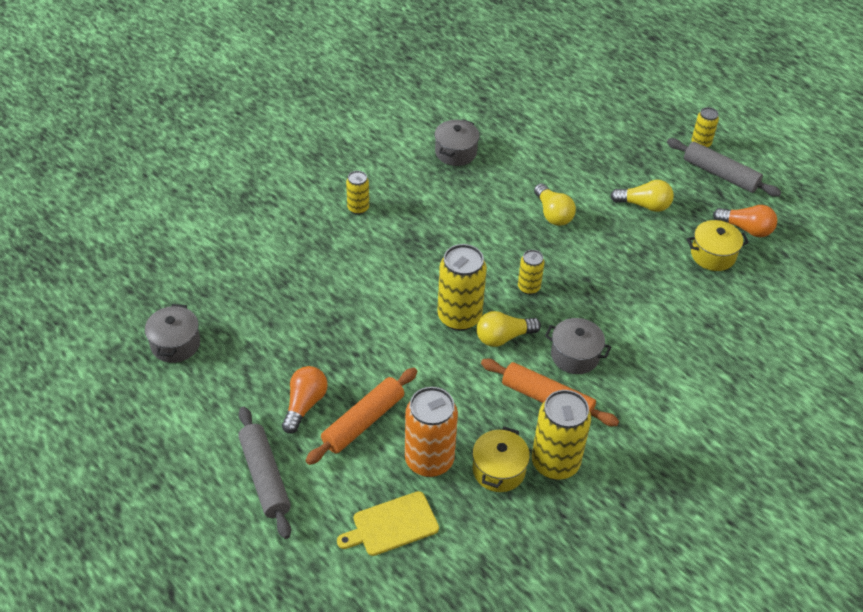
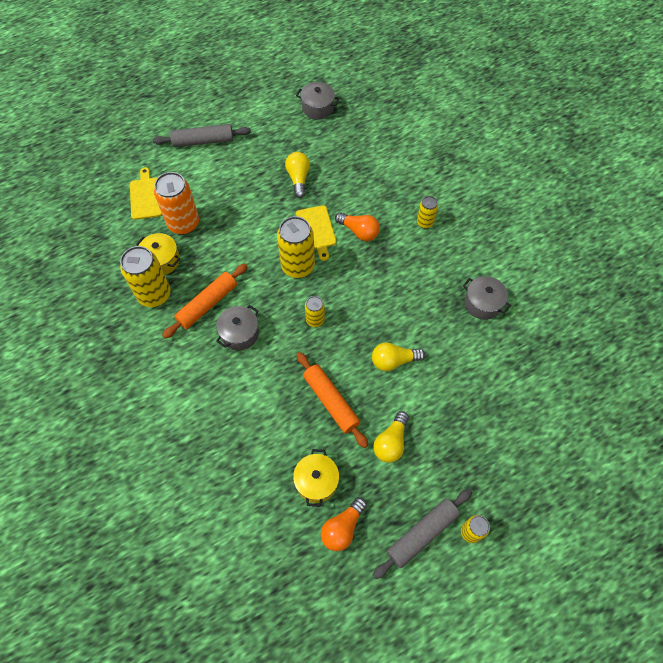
camera: 105 degrees right, 15 degrees up
(304, 404) = (249, 166): orange light bulb -> orange light bulb (359, 231)
(363, 421) = (225, 194): orange rolling pin -> orange rolling pin (331, 401)
(398, 308) = (316, 230): none -> yellow cutting board
(503, 337) = (271, 290): yellow light bulb -> yellow light bulb (298, 178)

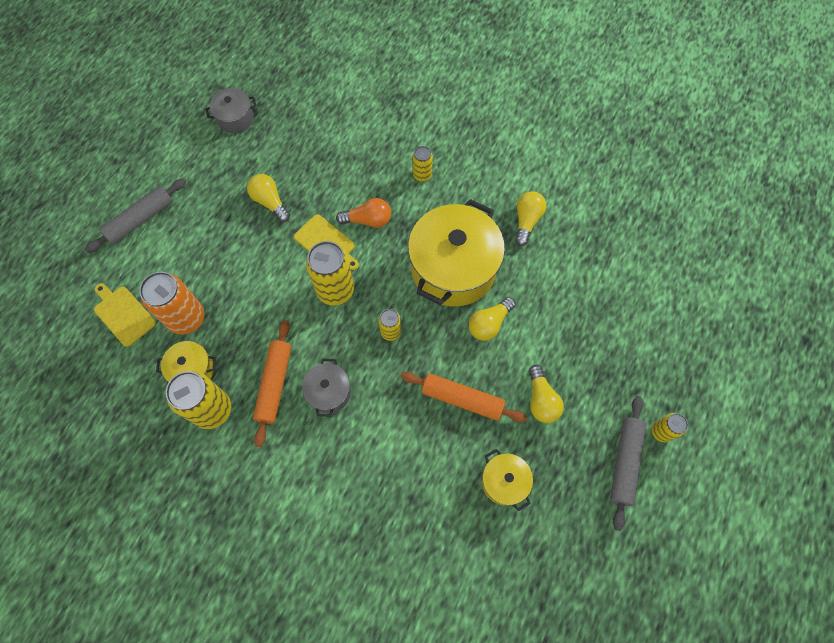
camera: 35 degrees left, 5 degrees up
(342, 528) = (557, 506): orange light bulb -> none
(396, 304) = (453, 268): none -> yellow pot
(482, 304) = (526, 221): grey pot -> yellow light bulb

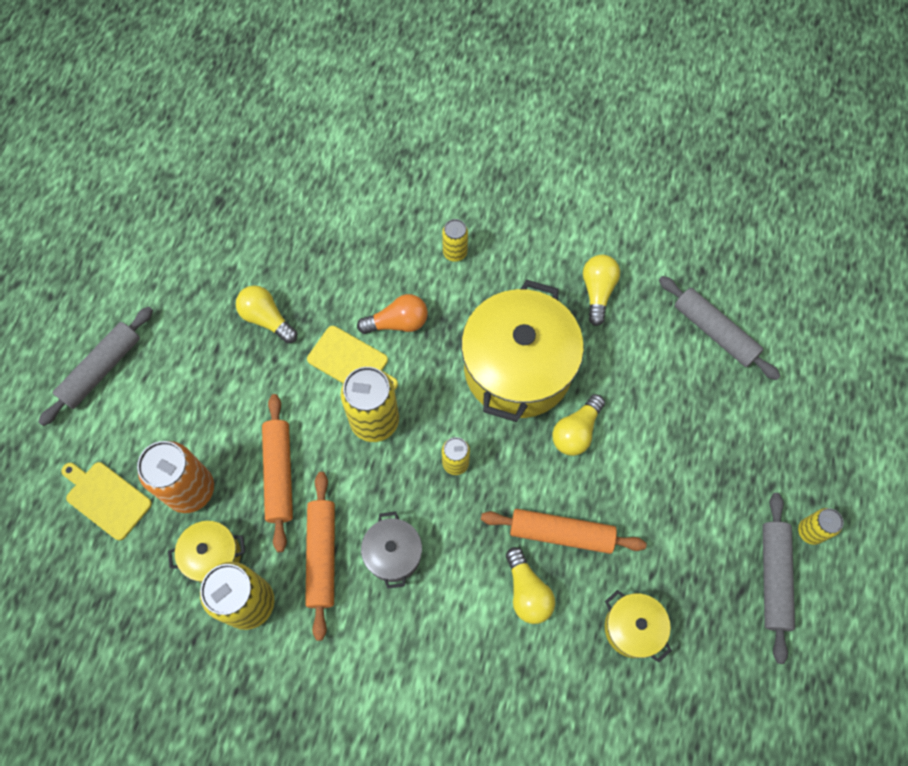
camera: 10 degrees left, 0 degrees up
(235, 118) = (198, 214): grey pot -> none
(255, 318) = (279, 474): none -> orange rolling pin
(541, 400) = (658, 517): yellow light bulb -> yellow light bulb (527, 592)
(613, 265) = (714, 332): none -> grey rolling pin

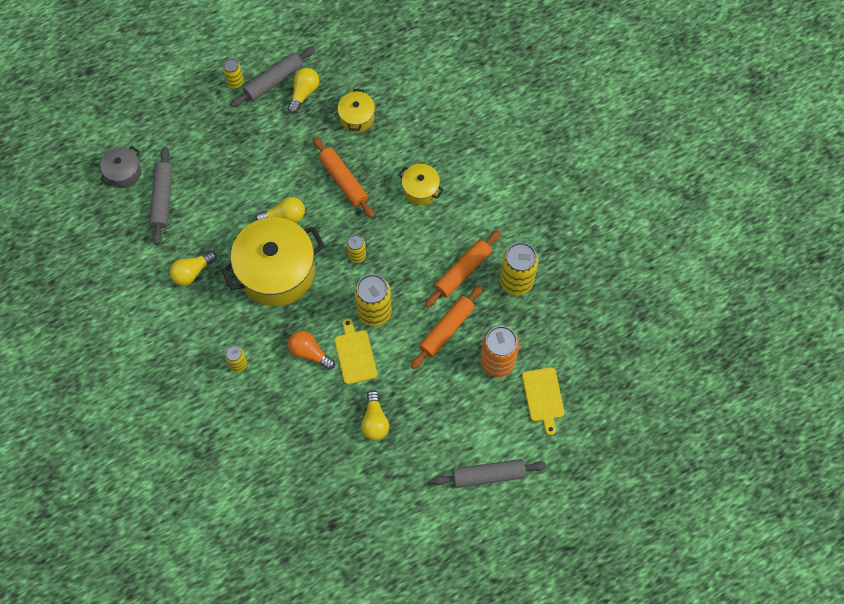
camera: 135 degrees left, 0 degrees up
(213, 556) = (514, 319): yellow pot -> yellow pot (420, 189)
(393, 554) = (429, 242): grey pot -> grey pot (123, 173)
(527, 592) = (386, 172): yellow light bulb -> yellow light bulb (304, 93)

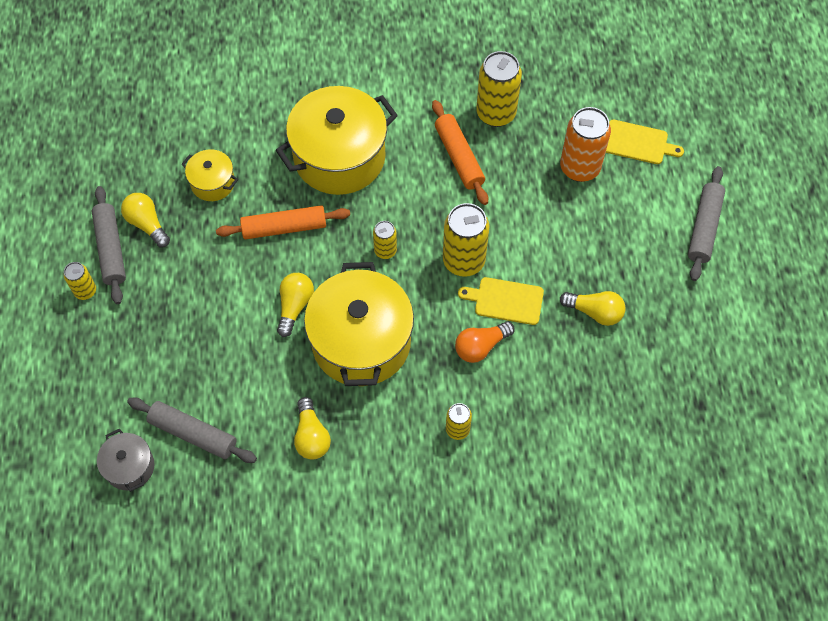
camera: 65 degrees left, 5 degrees down
(420, 189) = (339, 157): yellow pot -> yellow pot, size x2.09
(446, 329) = (519, 199): orange rolling pin -> none

